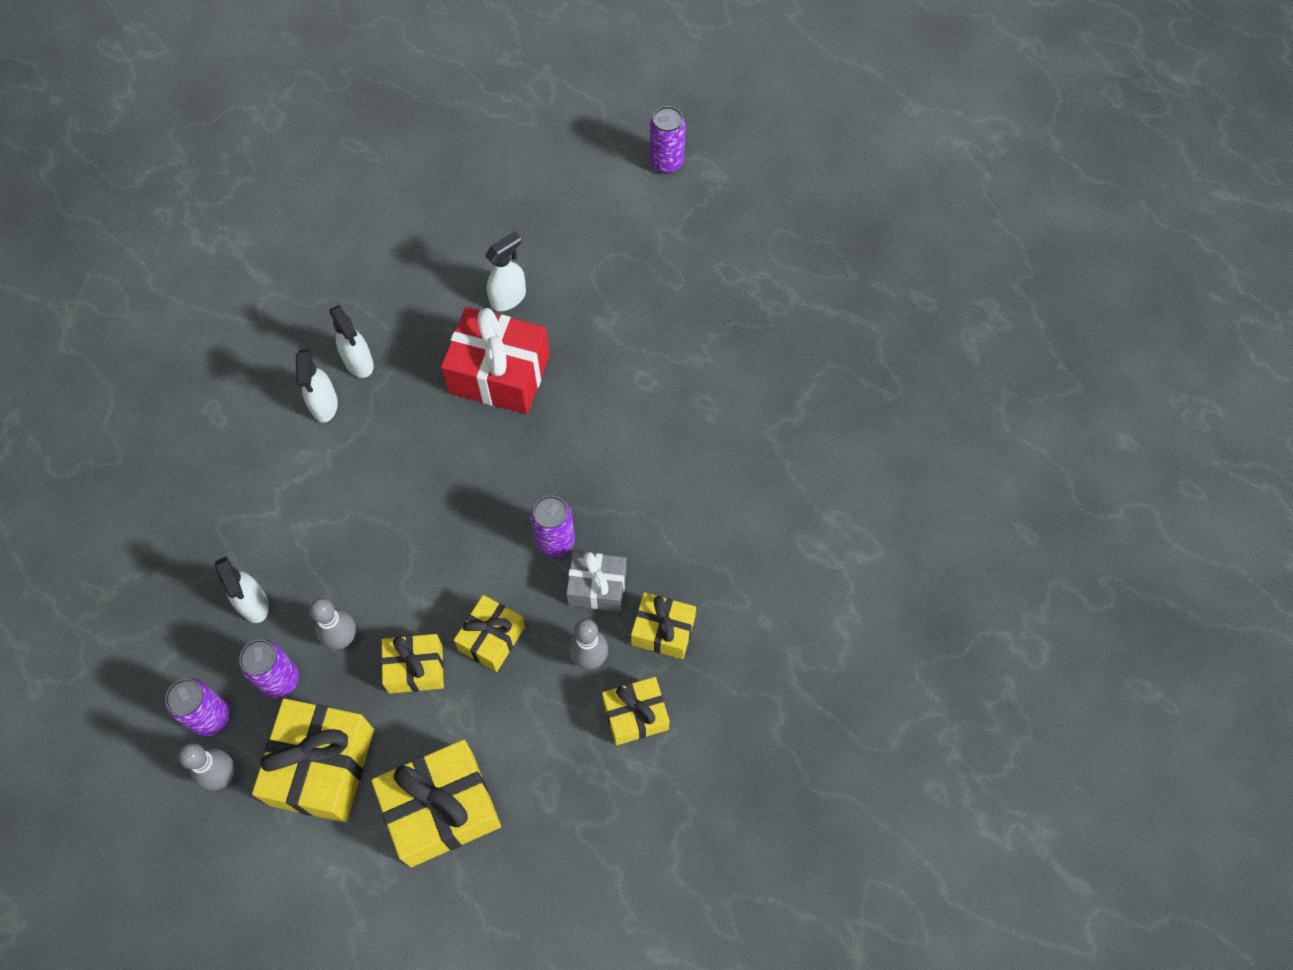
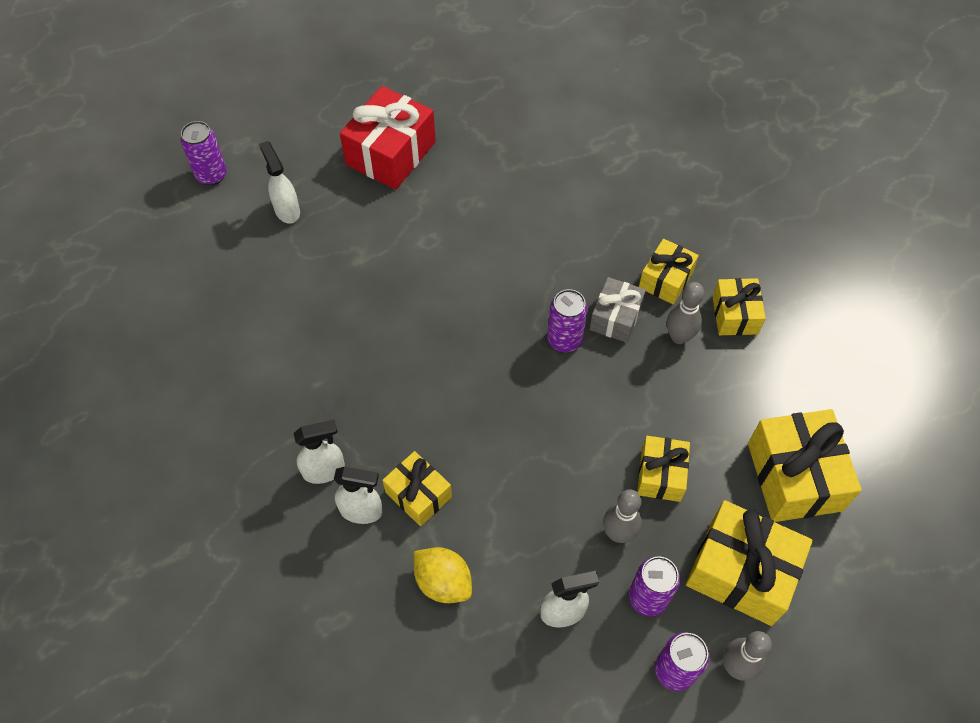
camera: 75 degrees left, 5 degrees down
(266, 492) = (443, 582): none -> yellow lemon
(491, 638) = (645, 407): yellow gift -> yellow gift (418, 494)
(499, 374) = (382, 350): red gift -> red gift (390, 153)
(508, 298) = (303, 327): white spray bottle -> white spray bottle (287, 210)

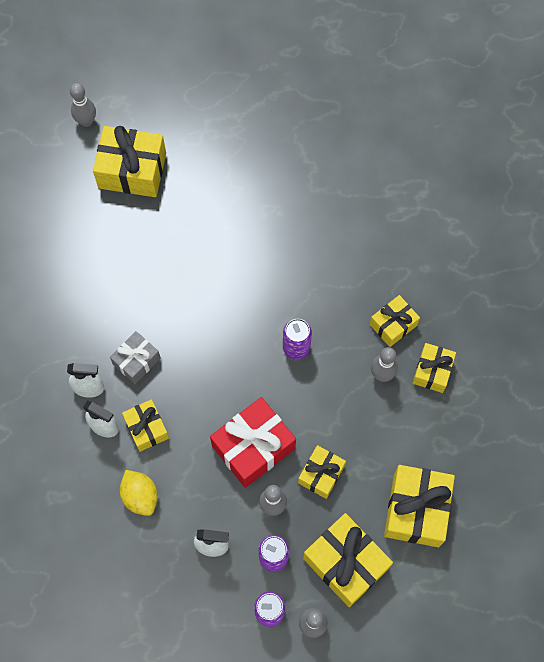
camera: 20 degrees right, 10 degrees up
(211, 175) = (86, 121): purple can -> grey bowling pin
(287, 210) = (132, 170): white spray bottle -> yellow gift
(390, 153) = (227, 146): red gift -> red gift (253, 447)
(615, 317) = (341, 343): grey gift -> grey gift (136, 361)

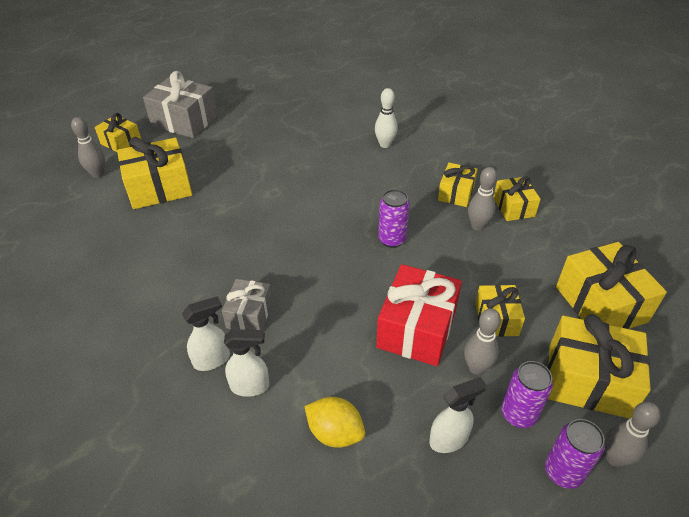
camera: 30 degrees left, 25 degrees down
(147, 428) = (298, 365): yellow gift -> yellow gift (121, 143)
(199, 80) = (184, 121): none -> grey gift
(373, 222) = (385, 144): none -> white bowling pin

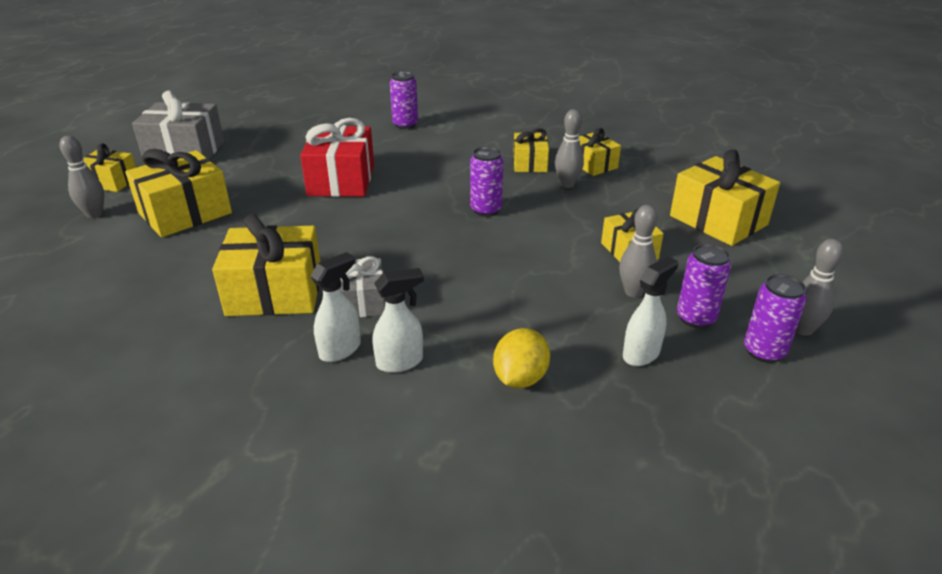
camera: 20 degrees left, 10 degrees down
(335, 433) = (520, 378): yellow lemon -> yellow lemon turned 75 degrees counterclockwise
(368, 124) = (405, 125): none -> purple can
(385, 144) = (433, 137): white bowling pin -> none
(416, 329) = (555, 274): red gift -> red gift (341, 180)
(588, 380) = (742, 278): yellow gift -> yellow gift (275, 292)

